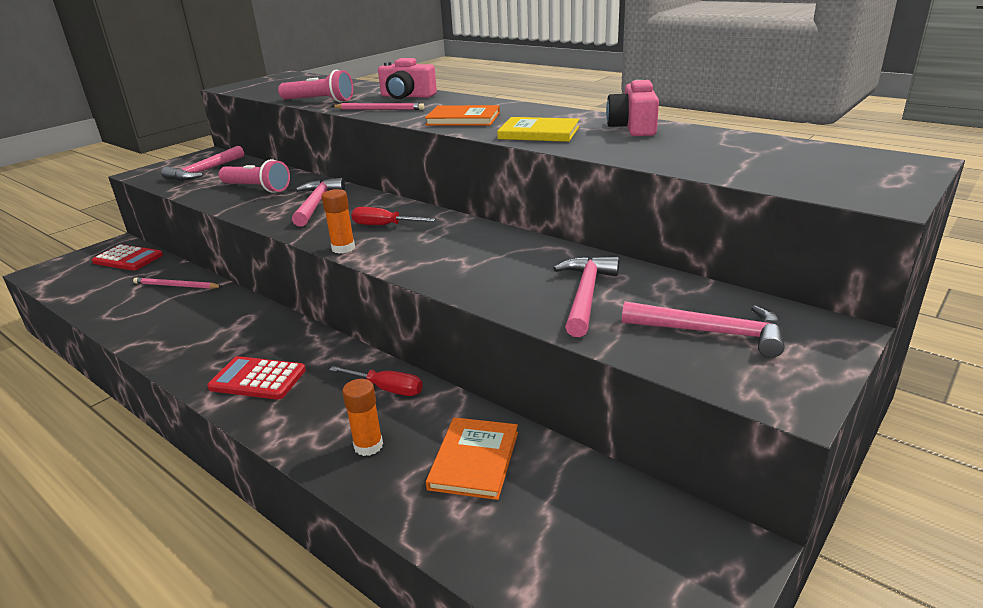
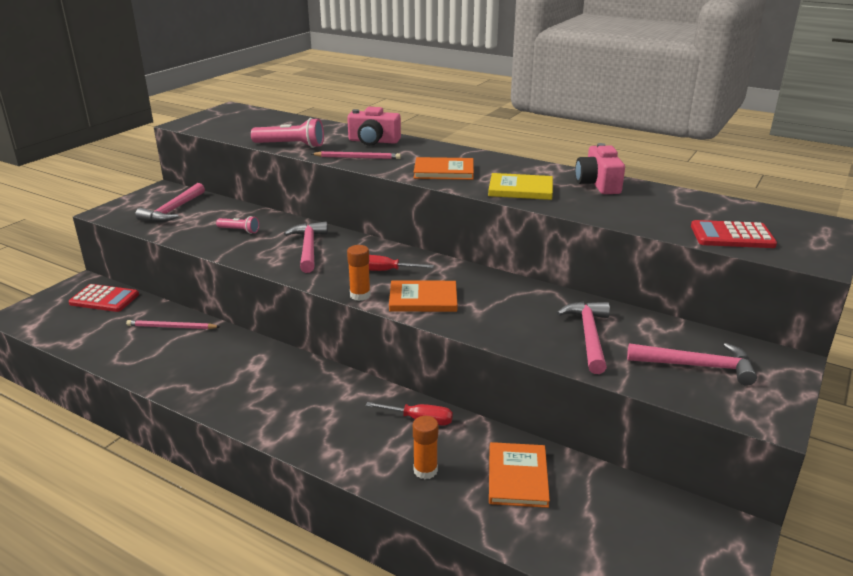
camera: 10 degrees left, 0 degrees up
(257, 188) = (239, 230): pink flashlight -> pink flashlight, size x0.58
(258, 379) = (299, 416): red calculator -> red calculator (732, 236)
(410, 253) = (423, 299): none -> orange book

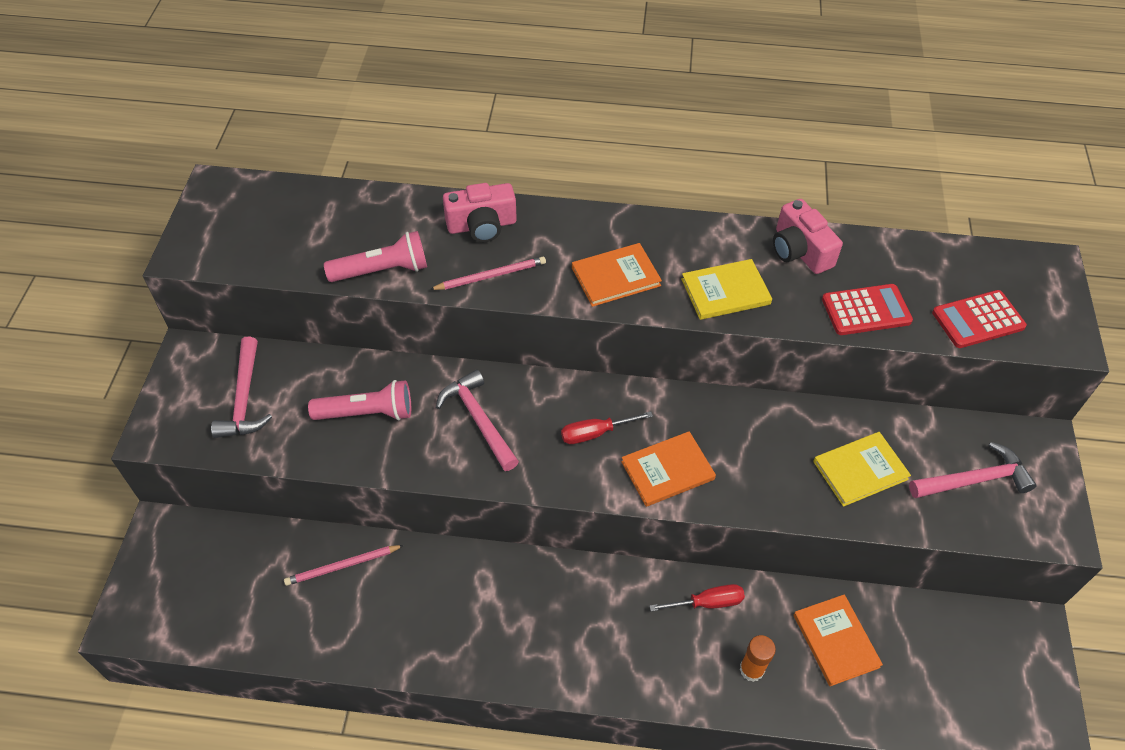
camera: 25 degrees left, 25 degrees up
(104, 299) = (215, 548): red calculator -> red calculator (866, 310)
(239, 230) = (367, 413): pink flashlight -> pink flashlight, size x1.72
(360, 295) = (597, 489): orange glue stick -> none
(588, 336) = (860, 470): pink hammer -> yellow book

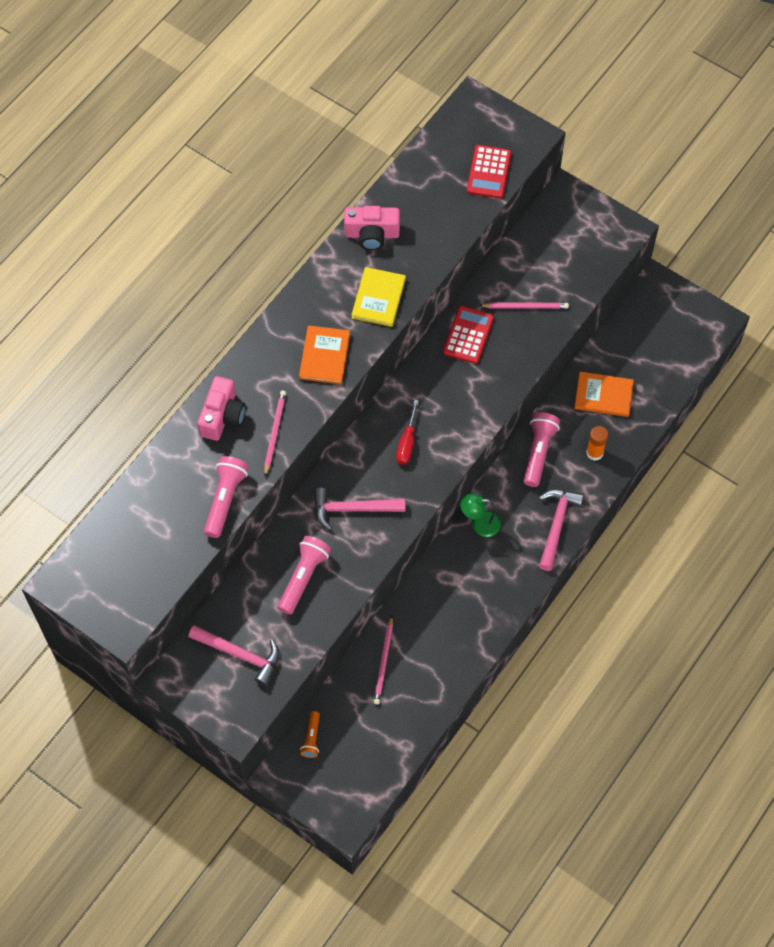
camera: 60 degrees left, 10 degrees up
(216, 538) = (312, 738): none -> orange flashlight
(573, 583) = (479, 524): none -> green lamp
(667, 470) = (460, 415): orange book -> none
(707, 603) = (538, 452): red screwdriver -> pink flashlight
(860, 470) = (525, 306): yellow book -> pink pencil
(866, 310) = (443, 228): red calculator -> red calculator (468, 335)
(974, 480) = (568, 249): pink hammer -> pink hammer (556, 525)

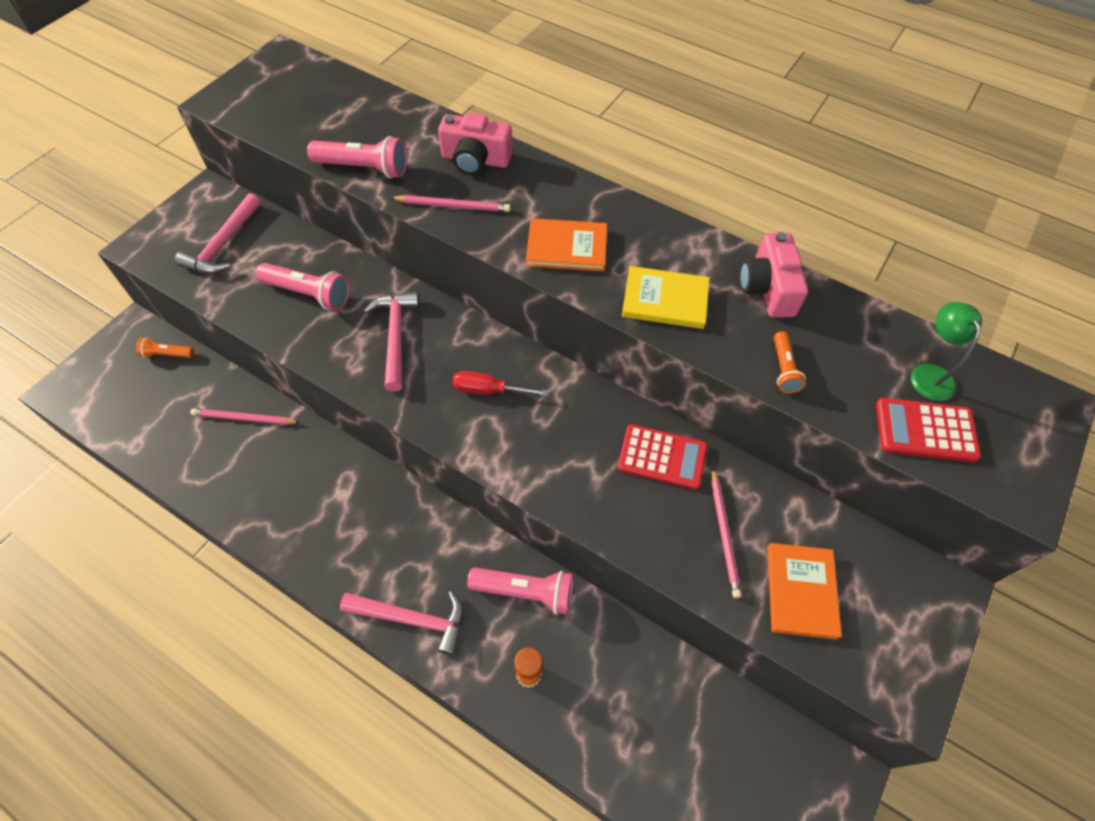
camera: 85 degrees right, 5 degrees down
(440, 238) = (783, 369): none -> orange flashlight
(479, 524) = (418, 518): green lamp -> green lamp (929, 374)
(603, 395) = (626, 687): orange book -> orange book (801, 591)

